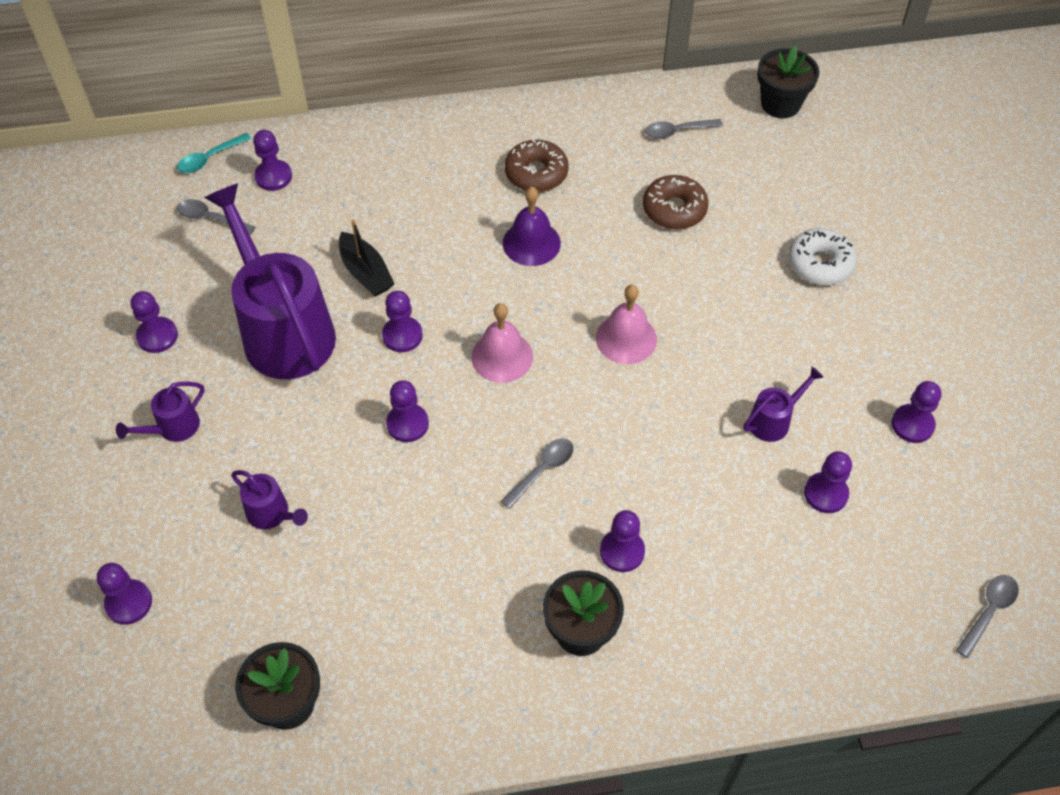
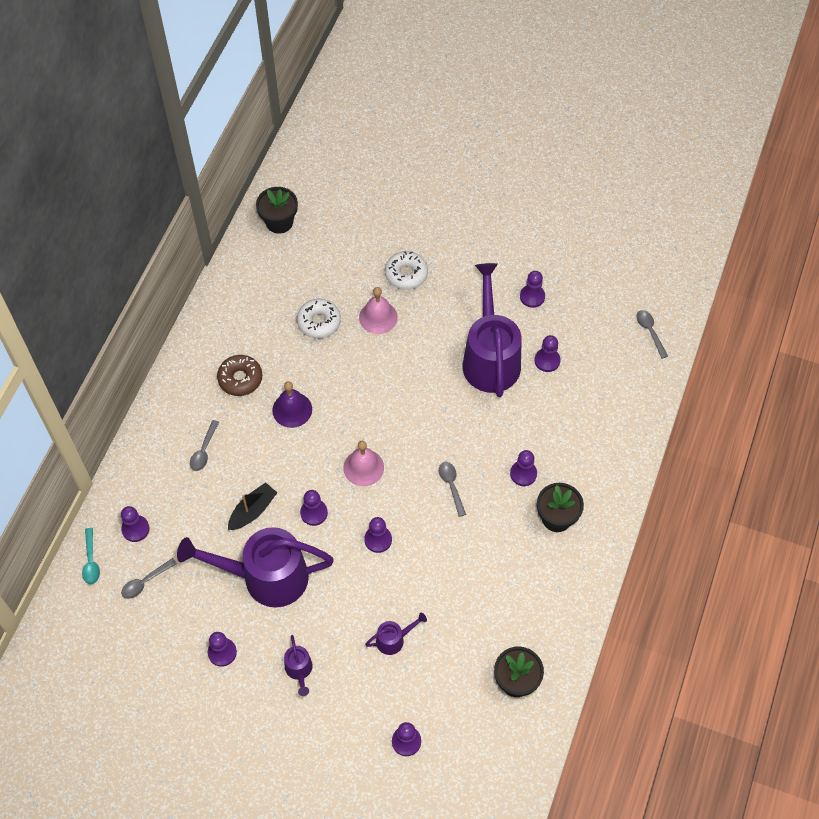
camera: 60 degrees left, 5 degrees up
(366, 273) = (253, 511): black boat -> black boat turned 45 degrees counterclockwise
(626, 338) = (392, 398): pink bell -> pink bell (378, 317)
(674, 209) = (319, 322): brown donut -> white donut
(677, 131) = (261, 287): grey spoon -> grey spoon (204, 451)
(774, 420) = (490, 357): purple watering can -> purple watering can, size x2.34

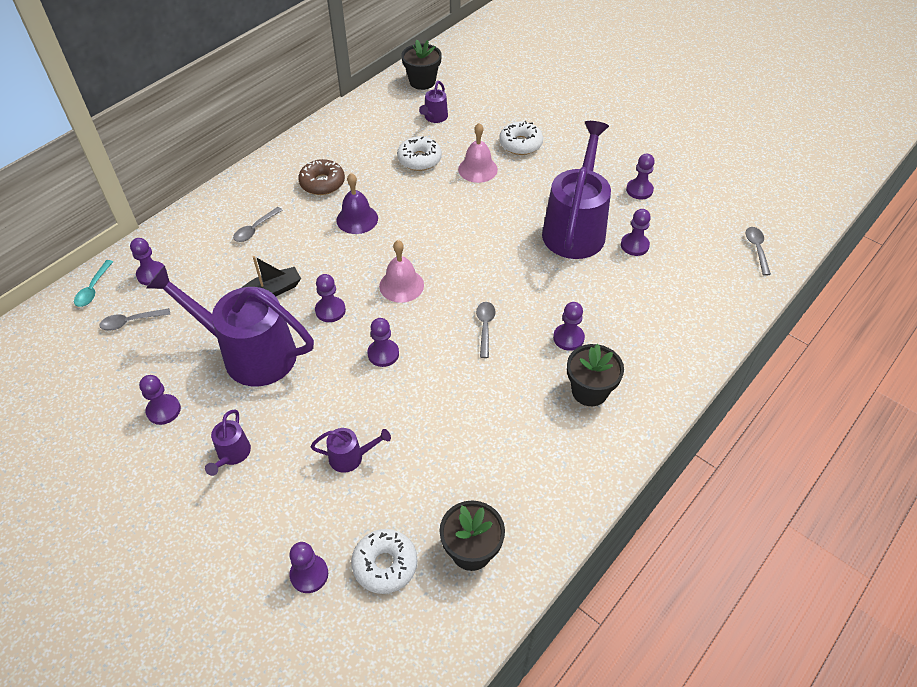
camera: 20 degrees right, 10 degrees down
(311, 266) = (434, 118): none -> purple watering can
(458, 714) = (385, 565): none -> white donut

